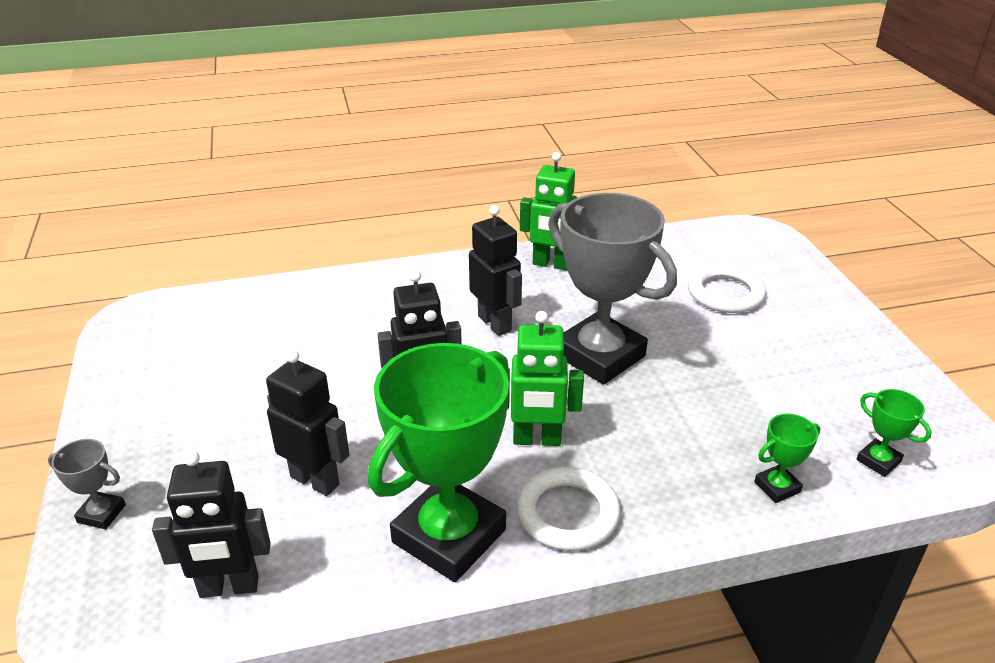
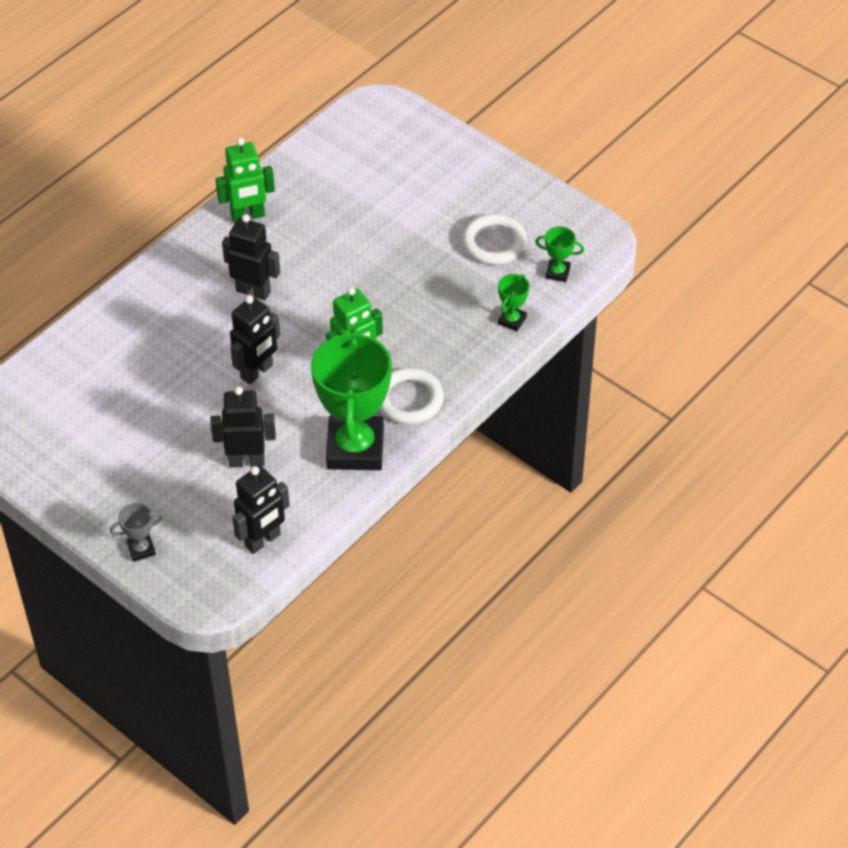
camera: 35 degrees left, 15 degrees up
(600, 355) = (345, 281): grey trophy -> none
(725, 293) = (392, 182): white ring -> white ring (494, 243)

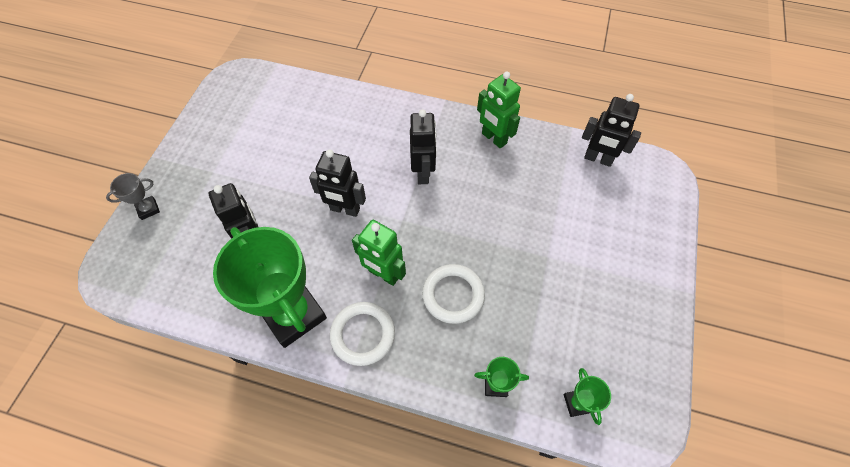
camera: 65 degrees right, 10 degrees up
(141, 549) = (148, 209): grey trophy -> grey trophy turned 75 degrees counterclockwise
(263, 540) = (175, 286): black robot -> black robot (598, 159)
(355, 448) = (293, 314): green trophy -> green trophy turned 75 degrees clockwise
(494, 243) = (577, 328): white ring -> white ring (453, 295)

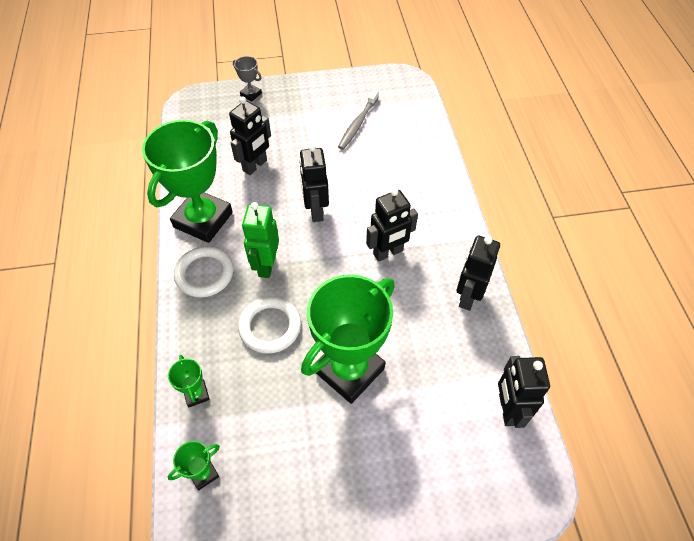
camera: 65 degrees right, 5 degrees down
(262, 134) = (358, 124): none -> grey toothbrush
(494, 138) = (468, 296): green robot -> black robot
(523, 248) = (349, 370): none -> green trophy

